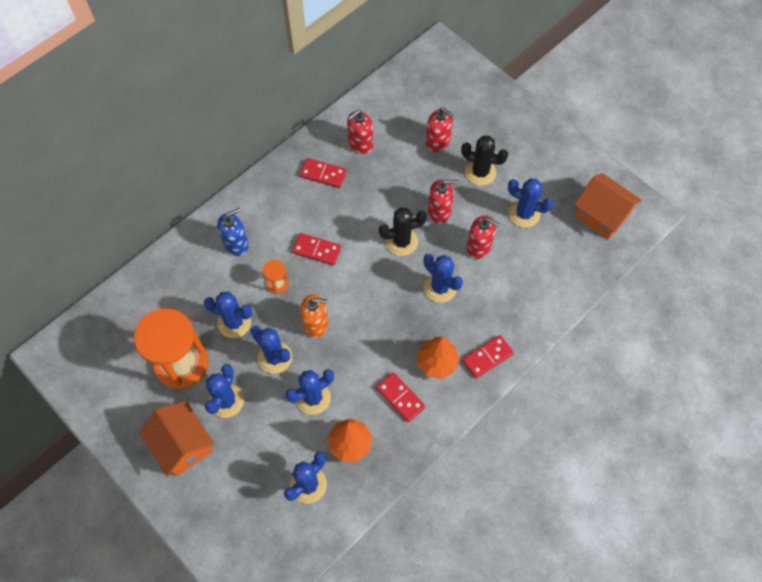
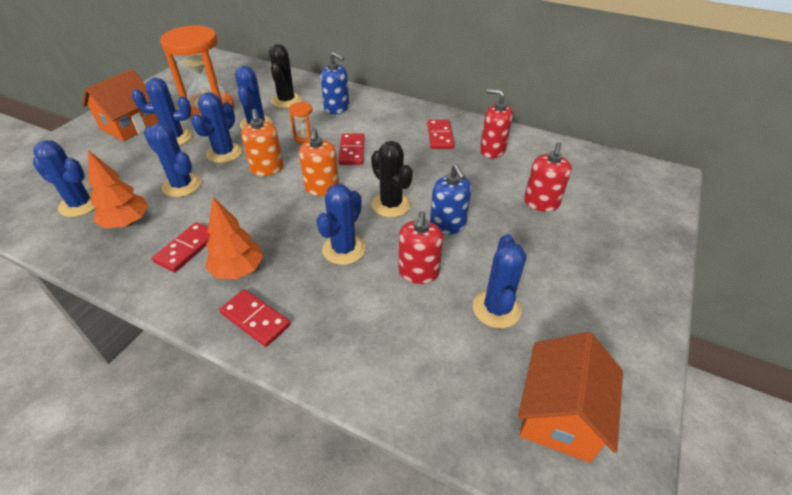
camera: 70 degrees right, 20 degrees down
(361, 286) = (322, 188): none -> orange soap dispenser
(439, 212) = (447, 225): red soap dispenser -> blue soap dispenser
(480, 172) = (528, 249): black cactus -> black cactus (286, 100)

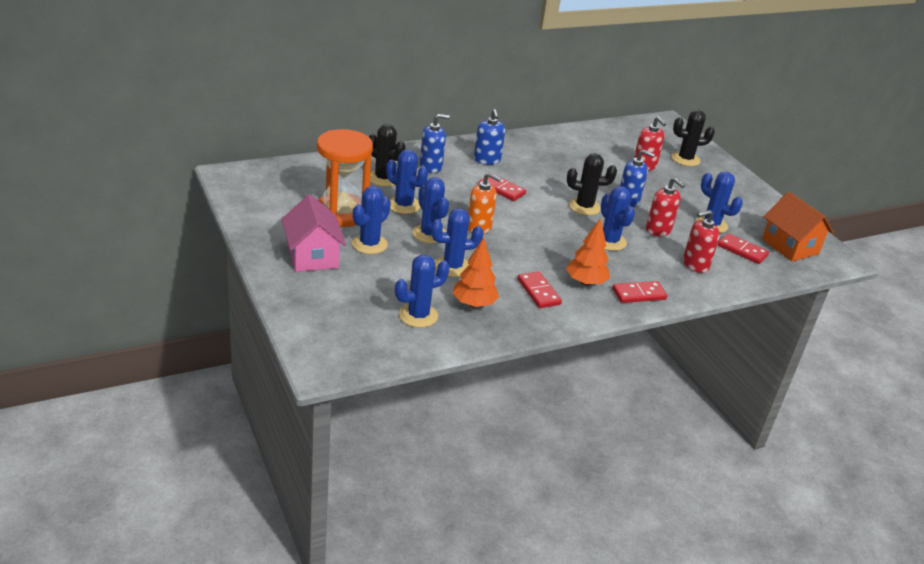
camera: 55 degrees left, 10 degrees down
(130, 126) = (313, 256): orange house -> pink house
(304, 137) = (456, 196): orange hourglass -> none
(322, 188) = (533, 219): orange soap dispenser -> none
(391, 124) = (487, 160): none -> blue soap dispenser
(440, 136) = (530, 154): red domino -> red domino (742, 250)
(492, 150) = (572, 148): red soap dispenser -> red soap dispenser (695, 264)
(611, 223) = (685, 159): none -> black cactus

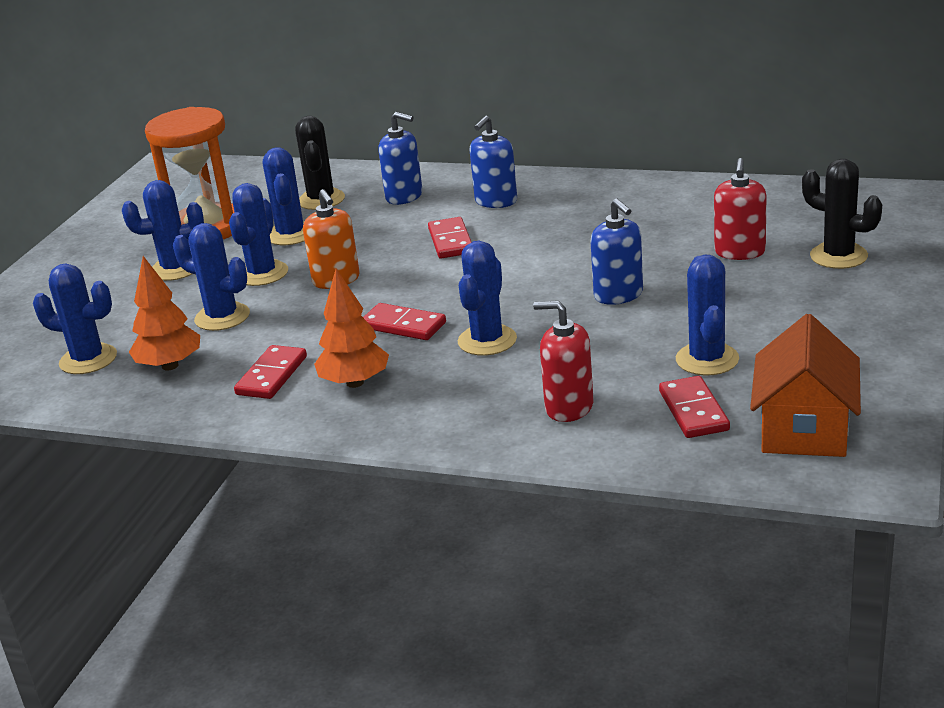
camera: 50 degrees right, 5 degrees down
(313, 256) = (96, 267): pink house -> none
(584, 207) = (532, 287): black cactus -> none
(639, 294) = (403, 420): red domino -> red domino (403, 325)
(658, 230) = (596, 345): red soap dispenser -> none

